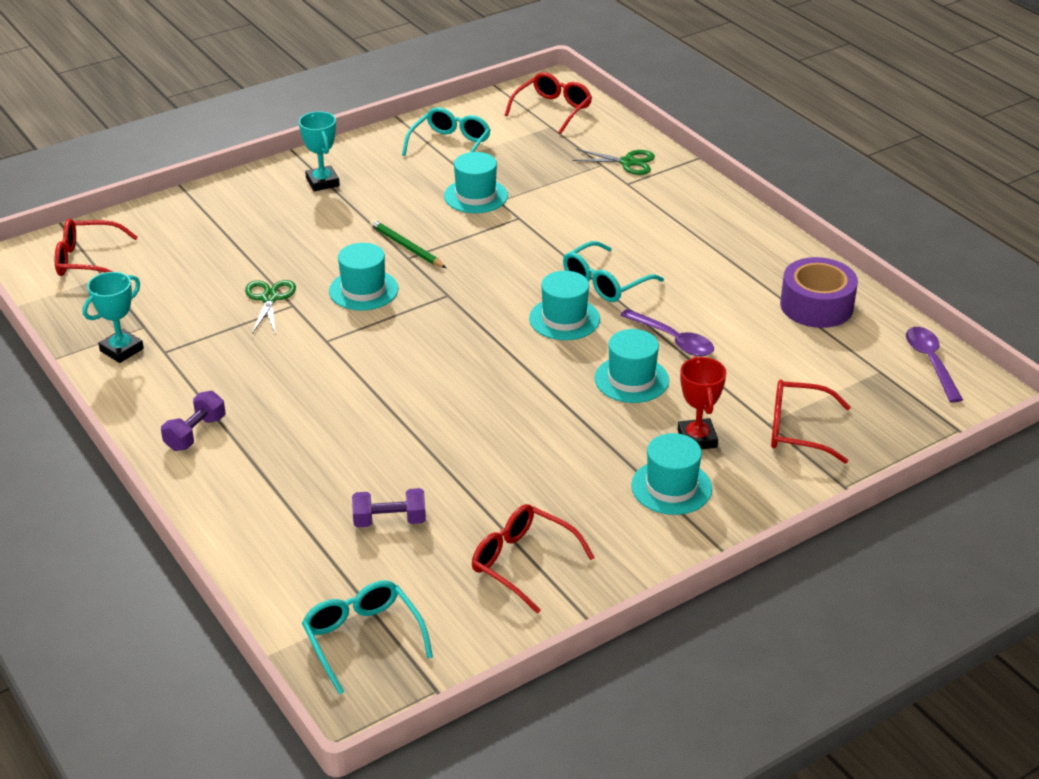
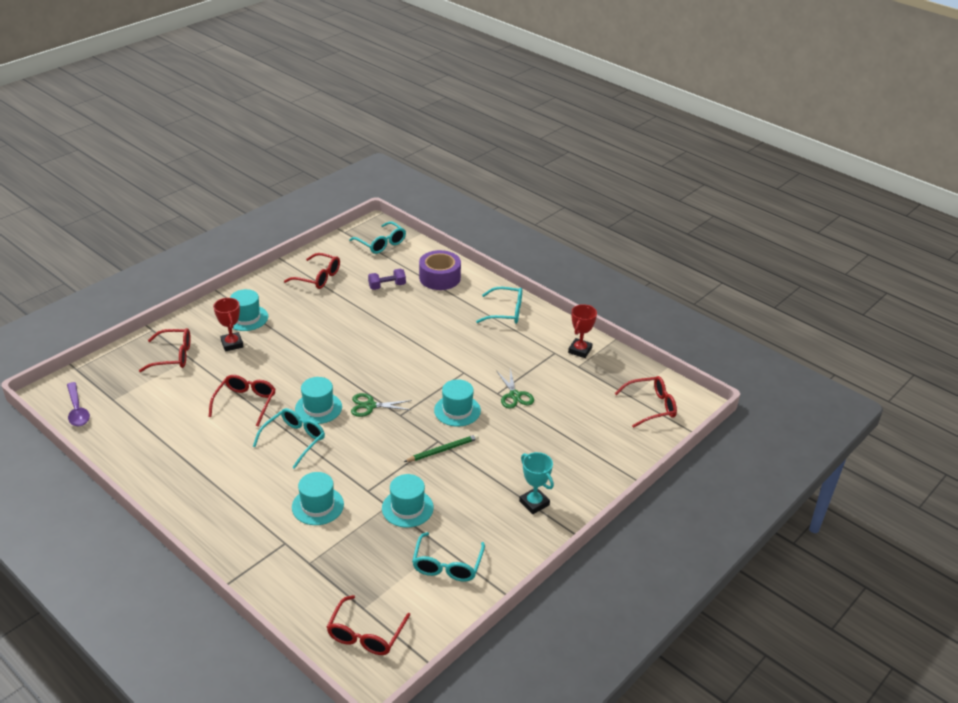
camera: 165 degrees right, 0 degrees up
(121, 350) = (580, 350): turquoise trophy -> red trophy
(195, 433) = (506, 312): purple dumbbell -> turquoise glasses
(406, 247) = (443, 450): green pencil -> green pencil turned 60 degrees counterclockwise
(628, 162) = (286, 569): green scissors -> green scissors (370, 406)
(631, 379) = (271, 373): turquoise hat -> turquoise hat (317, 506)
(673, 340) = (245, 403): purple spoon -> red glasses
(816, 306) = (144, 443): purple tape -> purple tape (440, 278)

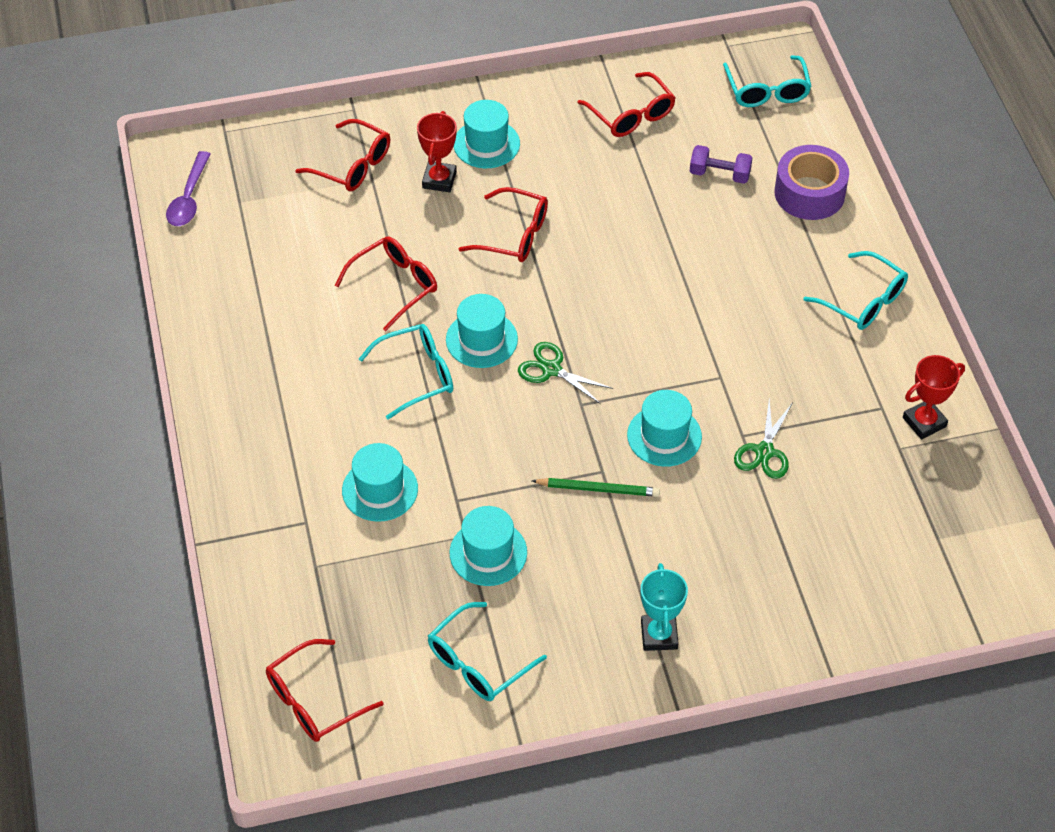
camera: 35 degrees right, 15 degrees up
(651, 406) = (955, 572): red glasses -> red glasses (514, 235)

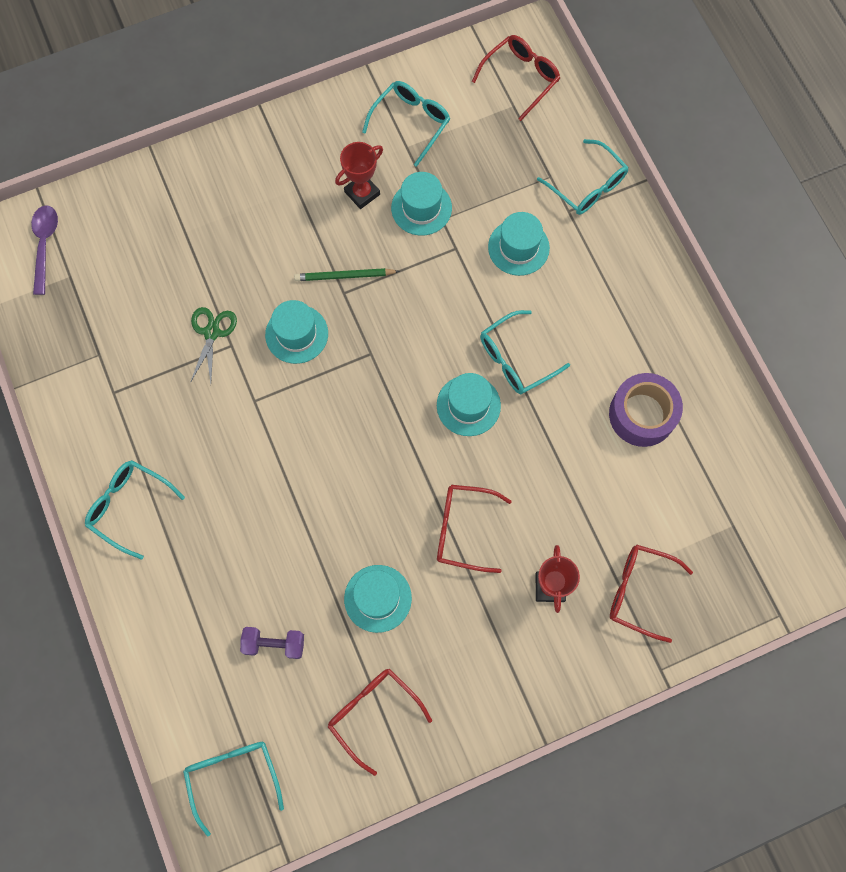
camera: 170 degrees right, 20 degrees up
(189, 198) = (782, 521): purple spoon -> purple spoon (45, 245)
(272, 547) = (588, 186): none -> turquoise glasses
(395, 285) = (559, 451): red glasses -> none
(486, 144) = (514, 644): turquoise hat -> turquoise hat (377, 598)
(551, 369) = (401, 384): green scissors -> none
(659, 635) = (282, 163): turquoise trophy -> none
(809, 193) = (183, 634): purple tape -> purple tape (642, 414)
(924, 422) = (77, 384): red trophy -> red trophy (362, 193)

